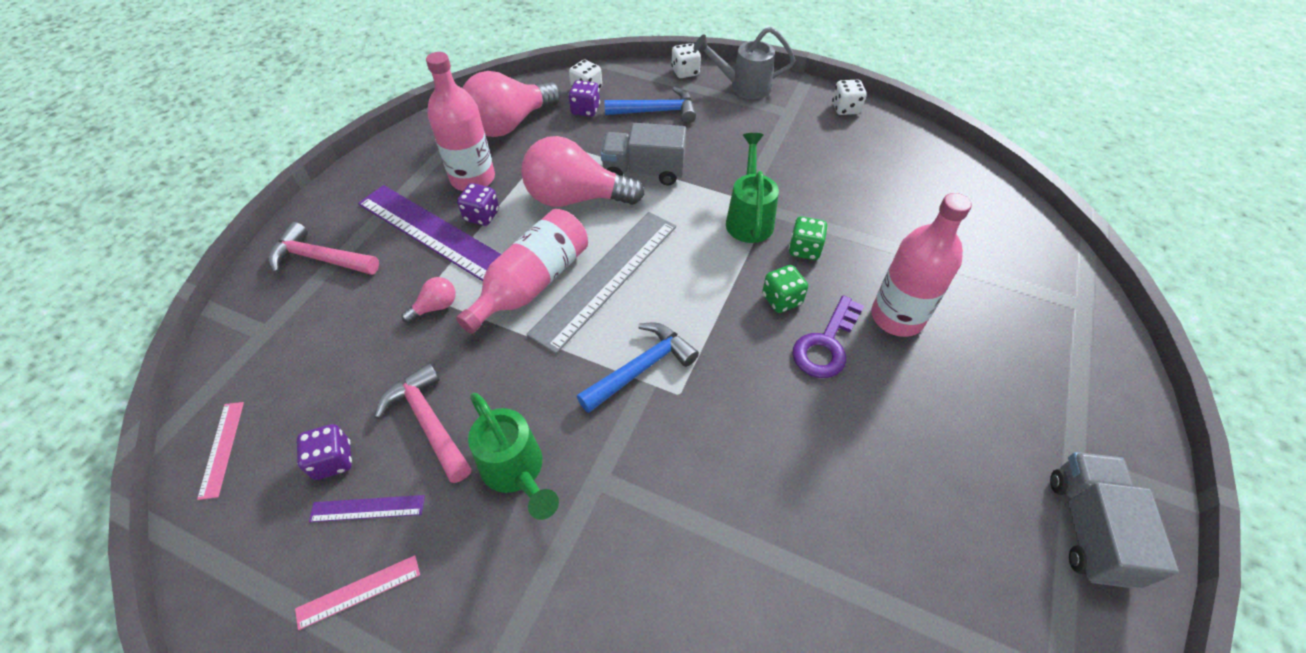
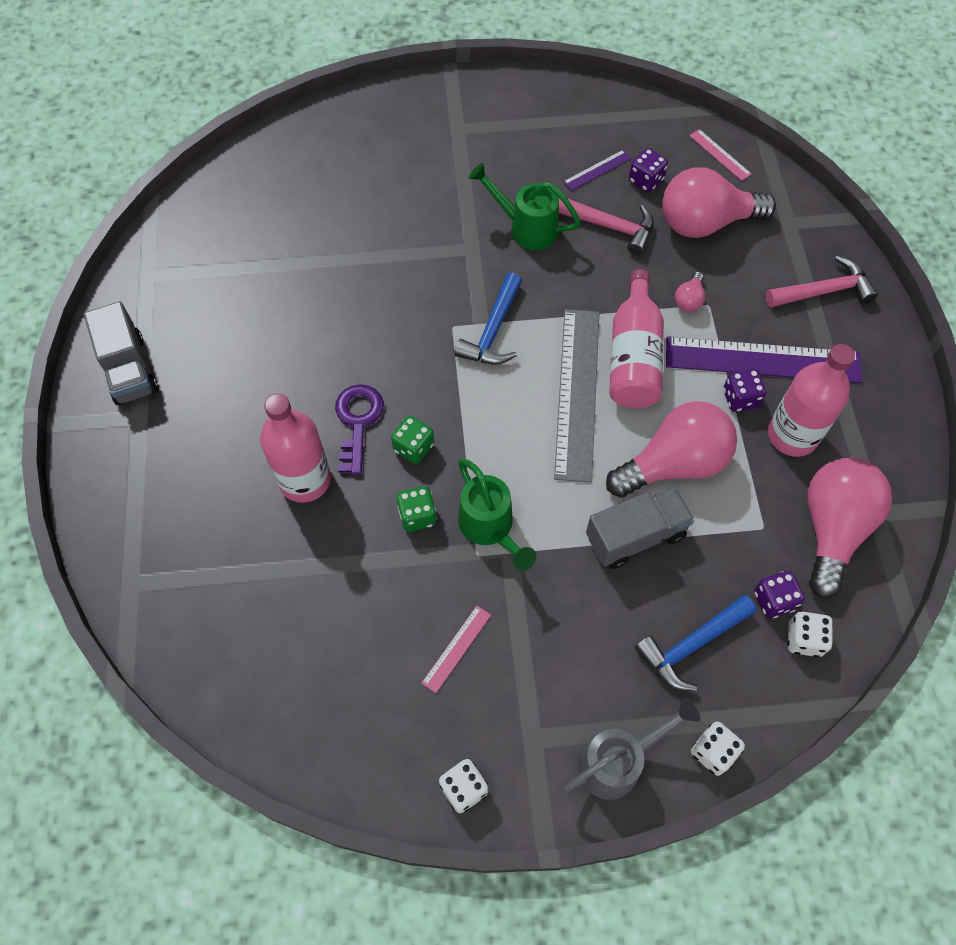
camera: 150 degrees right, 10 degrees up
(334, 374) = (705, 223): none -> pink light bulb
(359, 592) = (561, 138): pink ruler -> pink ruler (456, 648)

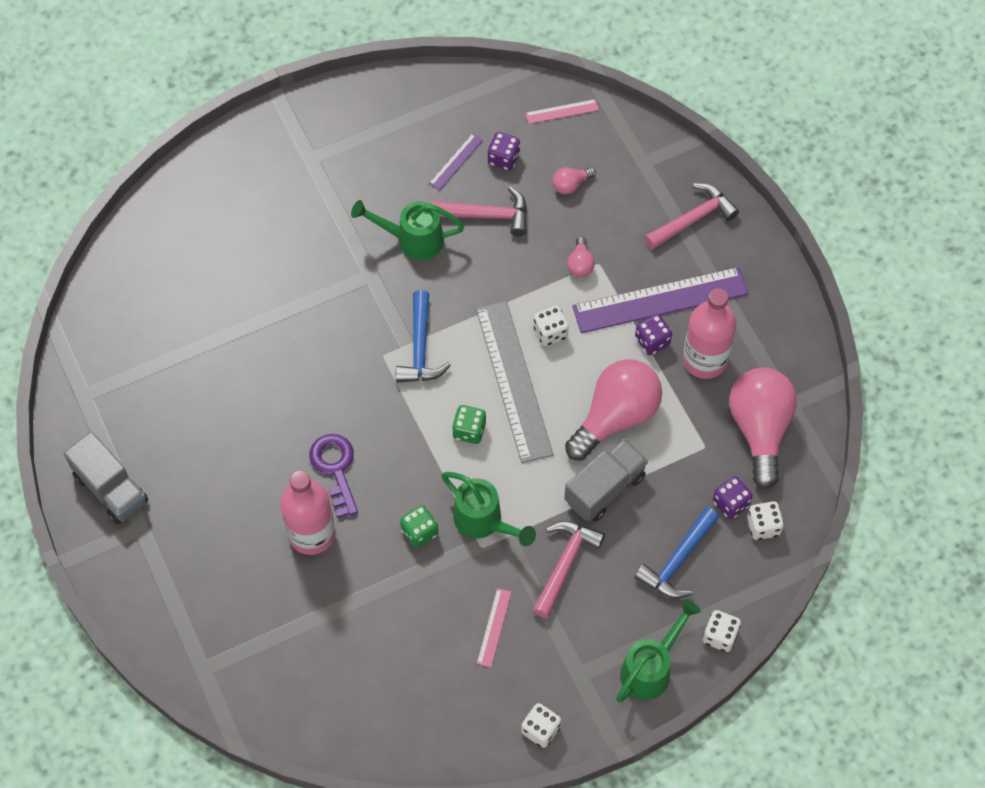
camera: 20 degrees left, 0 degrees up
(413, 447) = (392, 475): green dice -> green dice (469, 430)
(561, 605) = (565, 564): none -> pink hammer
(619, 761) = (651, 668): grey watering can -> green watering can
(633, 357) = (550, 332): pink bottle -> white dice
(705, 223) = (570, 185): pink light bulb -> pink light bulb, size x0.43
(720, 154) = (562, 111): pink ruler -> pink ruler turned 45 degrees counterclockwise

